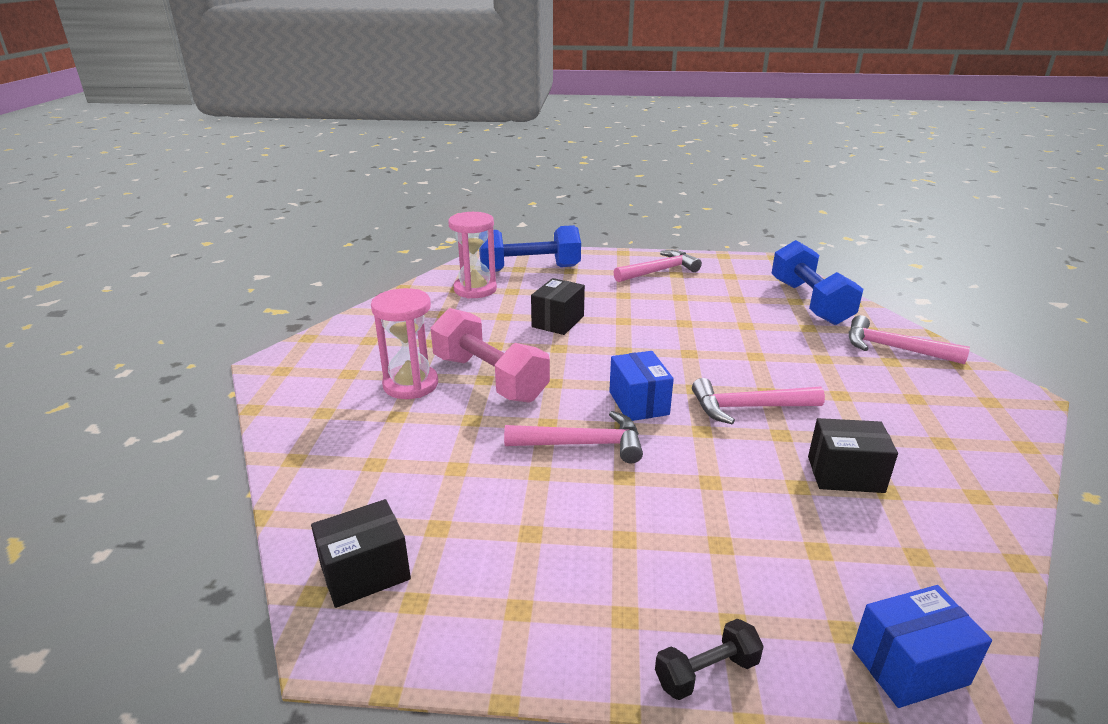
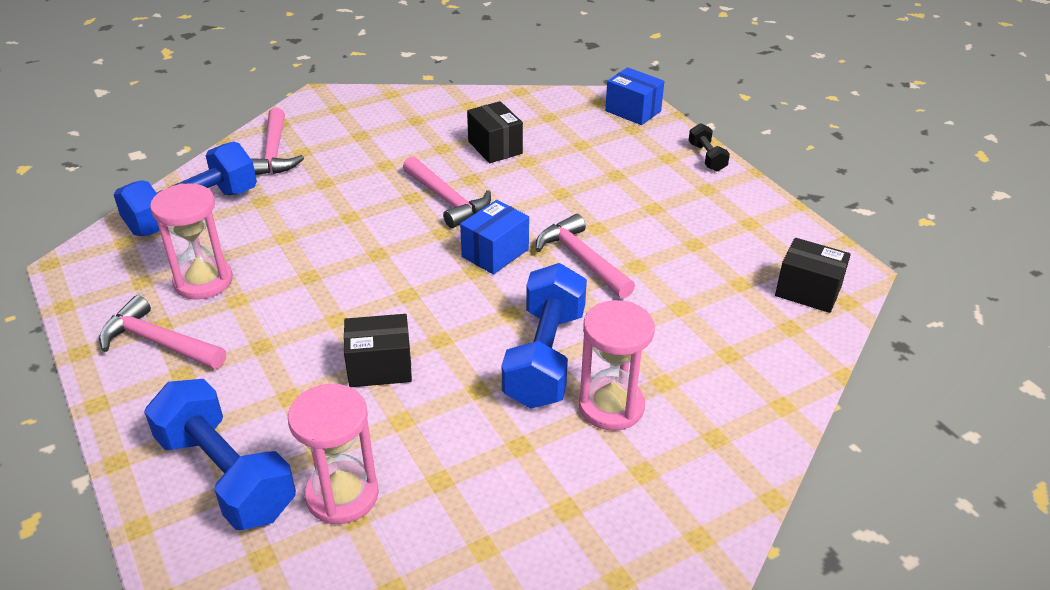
camera: 125 degrees left, 10 degrees up
(489, 378) = (545, 357): pink dumbbell -> blue dumbbell
(706, 672) = (707, 157): black dumbbell -> black dumbbell turned 45 degrees clockwise
(712, 291) = (203, 281): none -> pink hourglass

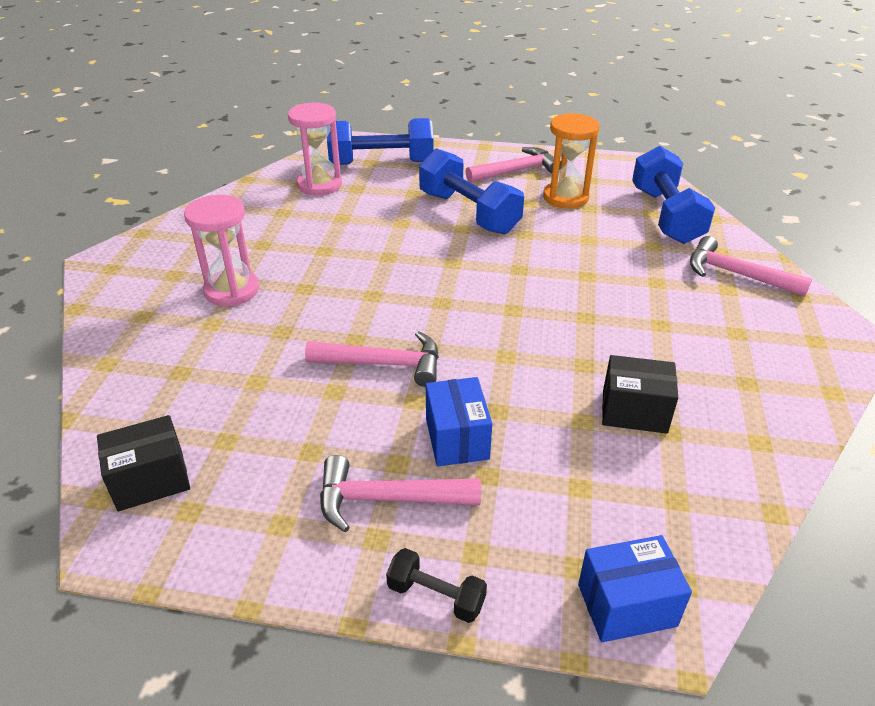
camera: 130 degrees right, 0 degrees up
(203, 281) = (565, 197): pink hourglass -> orange hourglass
(380, 367) = (394, 226): black box -> none
(447, 200) = (561, 333): pink hammer -> pink hammer (387, 499)
(495, 253) = (451, 322): blue box -> blue box (457, 438)
(545, 357) = (310, 287): blue dumbbell -> blue dumbbell (468, 213)

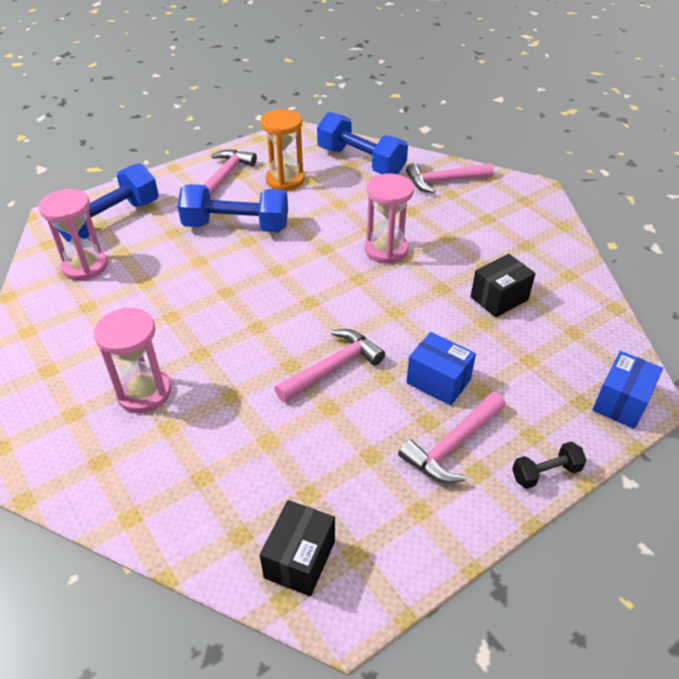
camera: 45 degrees left, 5 degrees up
(577, 301) = (386, 250): none -> pink hourglass

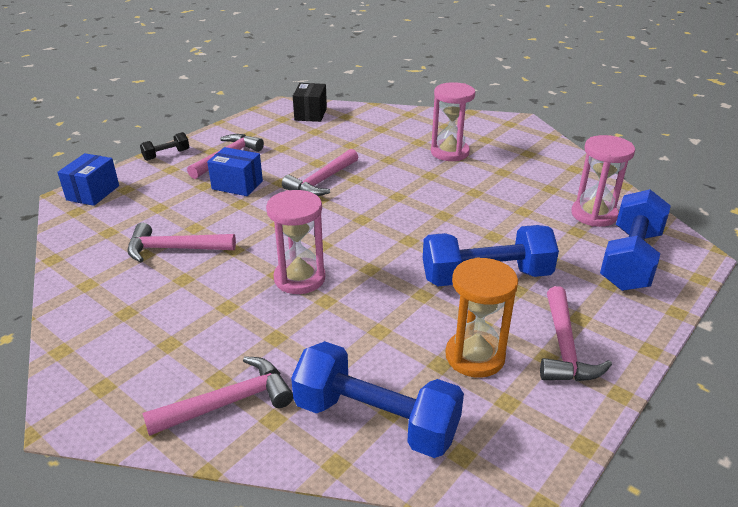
camera: 165 degrees right, 10 degrees down
(499, 298) = (174, 249): black box -> pink hammer

